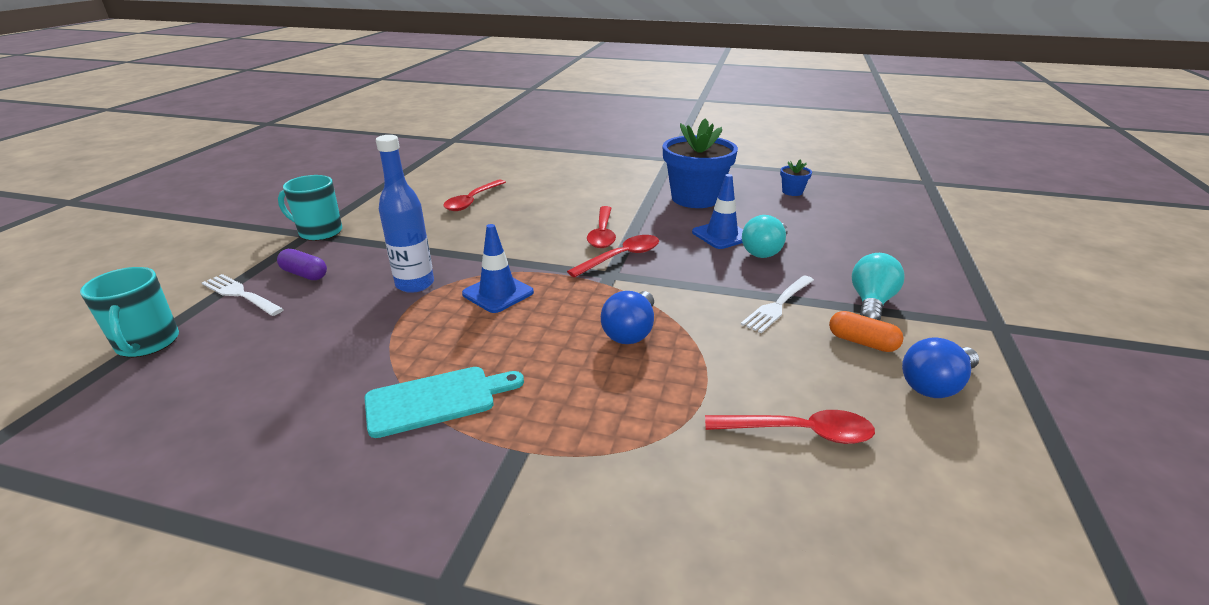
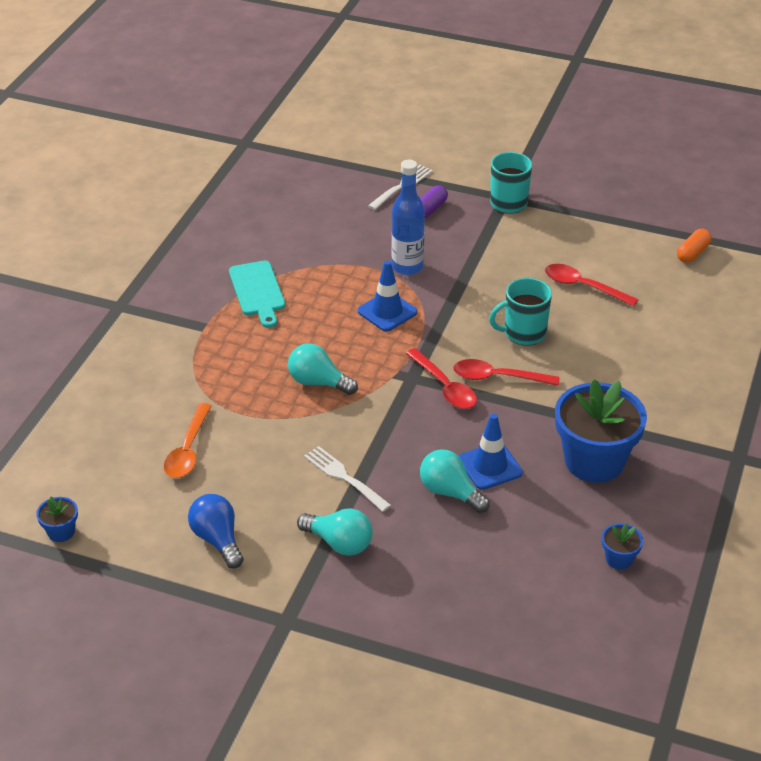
camera: 95 degrees right, 10 degrees up
(147, 343) = (342, 165): turquoise mug -> turquoise mug (523, 333)
(630, 332) = (318, 382): blue light bulb -> turquoise light bulb
(799, 432) = (188, 450): red spoon -> orange spoon
(862, 342) = (280, 515): orange capsule -> orange capsule (692, 253)
(1067, 565) = (61, 532): none -> blue flower pot

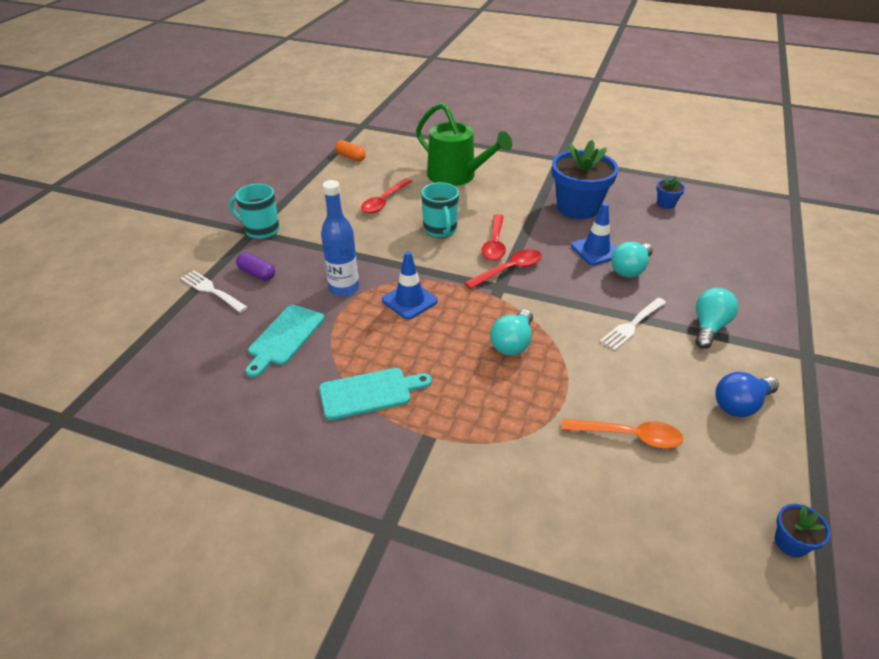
camera: 90 degrees left, 0 degrees up
(332, 237) = (285, 337): none -> turquoise cutting board
(661, 348) = (456, 176): none -> green watering can

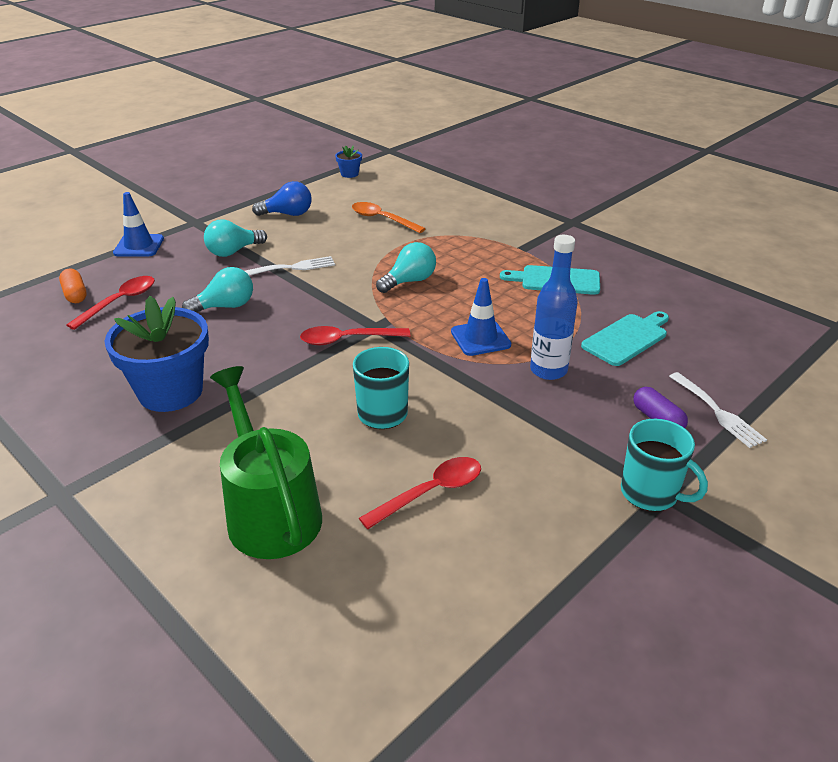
camera: 155 degrees left, 5 degrees down
(351, 157) = (433, 651): orange capsule -> orange capsule (75, 294)
(494, 243) = (332, 373): red spoon -> red spoon (119, 302)
(596, 250) = (230, 333): blue traffic cone -> blue traffic cone (139, 246)
(666, 204) = (60, 363): blue flower pot -> none

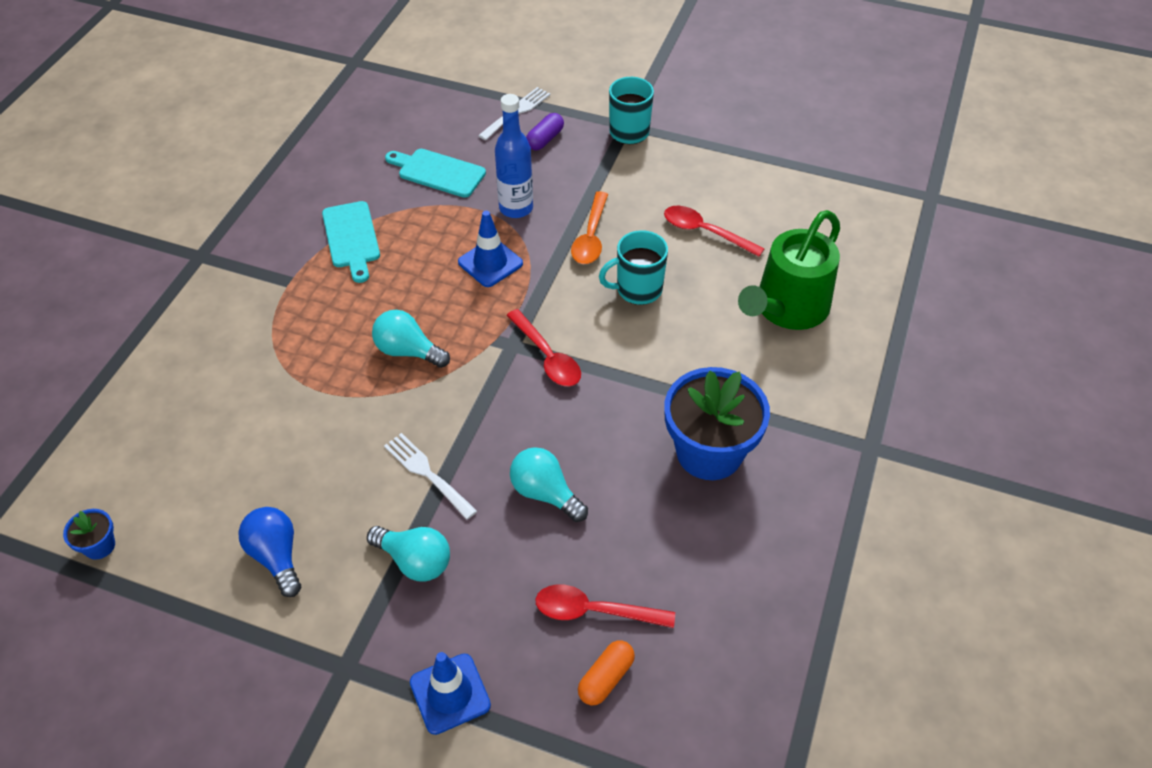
camera: 115 degrees left, 15 degrees up
(382, 219) = (255, 437): orange spoon -> orange spoon (591, 237)

